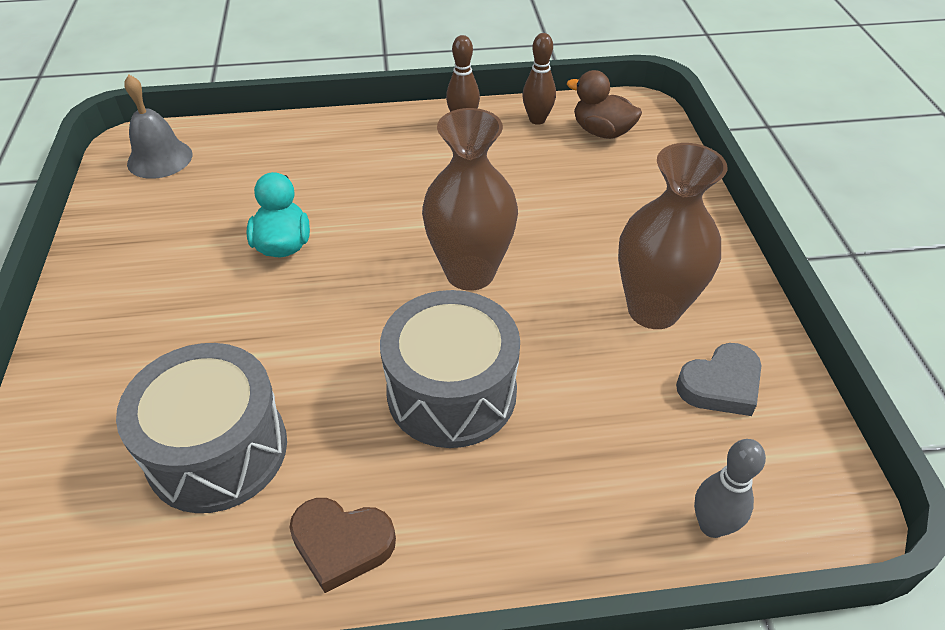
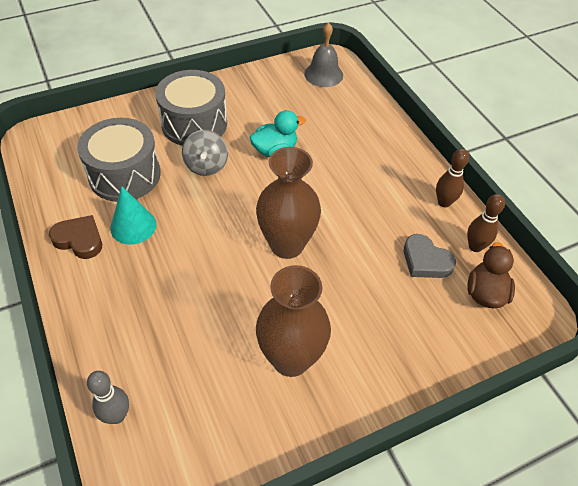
camera: 70 degrees right, 5 degrees up
(266, 331) = (206, 166): none -> grey spinning top
(341, 544) = (79, 240): brown heart -> brown heart turned 120 degrees clockwise
(348, 453) = (133, 226): none -> turquoise cone
(451, 392) = (185, 260): grey drum -> grey drum (194, 123)
(720, 385) = (232, 411): grey heart -> grey heart (425, 261)

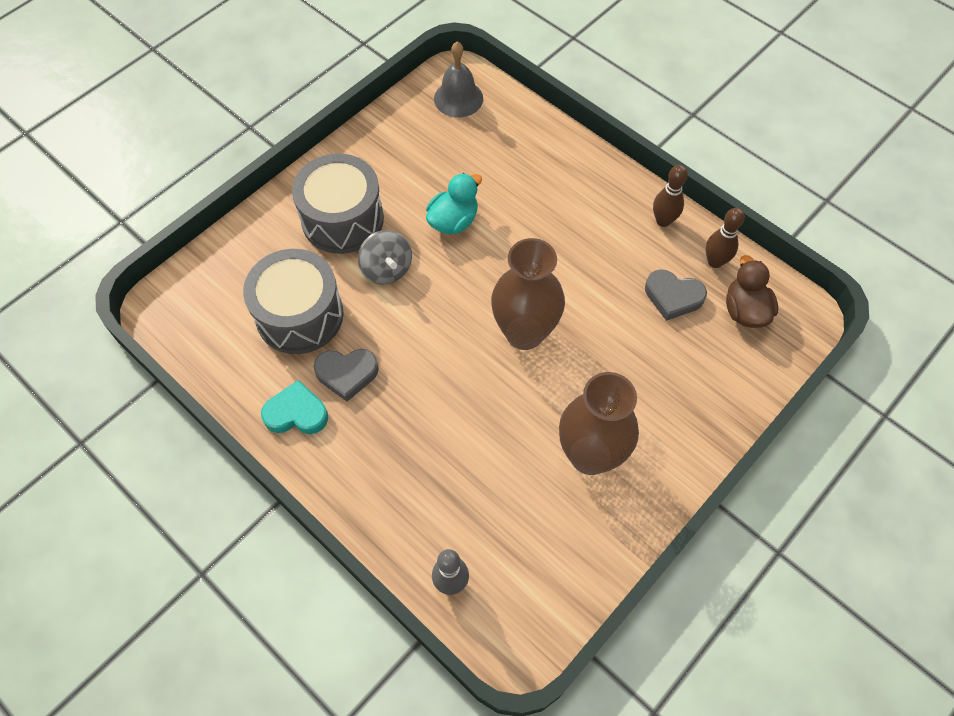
camera: 20 degrees left, 10 degrees up
(79, 240) = (296, 413): brown heart -> turquoise heart
(133, 226) = (347, 374): turquoise cone -> grey heart

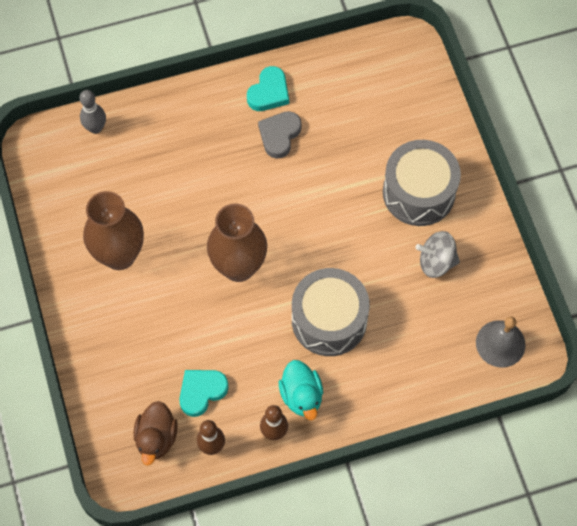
camera: 120 degrees right, 5 degrees up
(300, 315) = (347, 126): grey drum -> grey drum (329, 320)
(387, 269) = (352, 201): grey spinning top -> grey spinning top (436, 262)
(453, 221) = (369, 271): turquoise duck -> turquoise duck (301, 395)
(673, 297) = (201, 392): grey heart -> turquoise heart
(745, 310) = (156, 438): brown duck -> brown duck turned 75 degrees clockwise

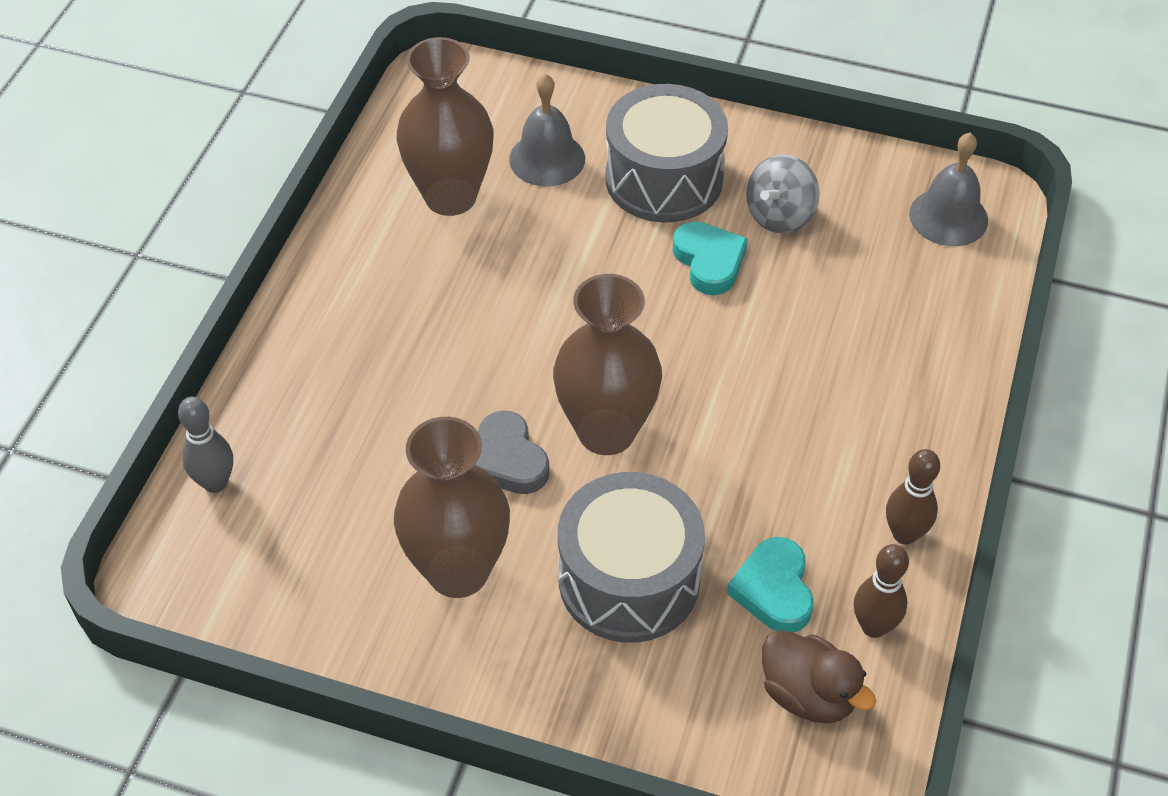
camera: 55 degrees left, 15 degrees down
(269, 92) = (366, 249): turquoise heart -> turquoise heart (709, 262)
(279, 135) = (443, 273): grey heart -> grey heart (508, 460)
(301, 395) = (870, 469): turquoise duck -> none
(329, 320) = (775, 374): grey drum -> grey drum (629, 580)
(330, 105) = (450, 197): none -> brown vase
(389, 131) = (547, 159): none -> grey bell

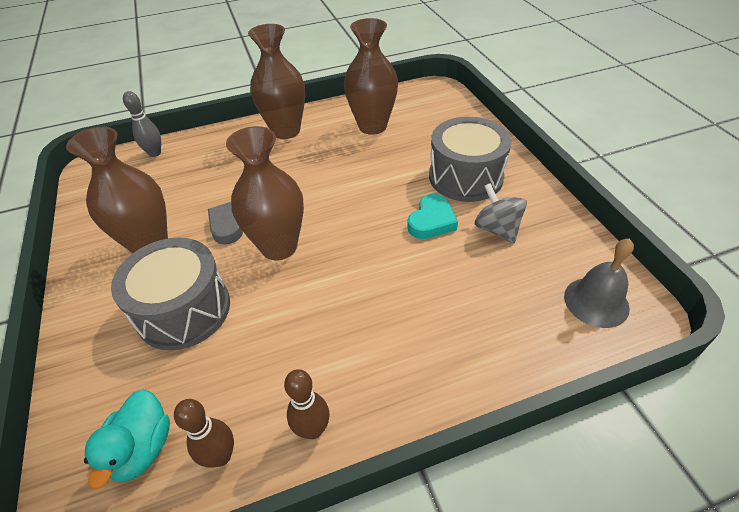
camera: 55 degrees right, 5 degrees down
(346, 295) = (286, 131): none -> brown vase
(547, 159) = (429, 138): grey bell -> none
(774, 590) = (217, 381): turquoise heart -> none
(780, 216) = (497, 229): grey spinning top -> grey spinning top turned 60 degrees clockwise
(808, 694) = (142, 448): brown duck -> turquoise duck

